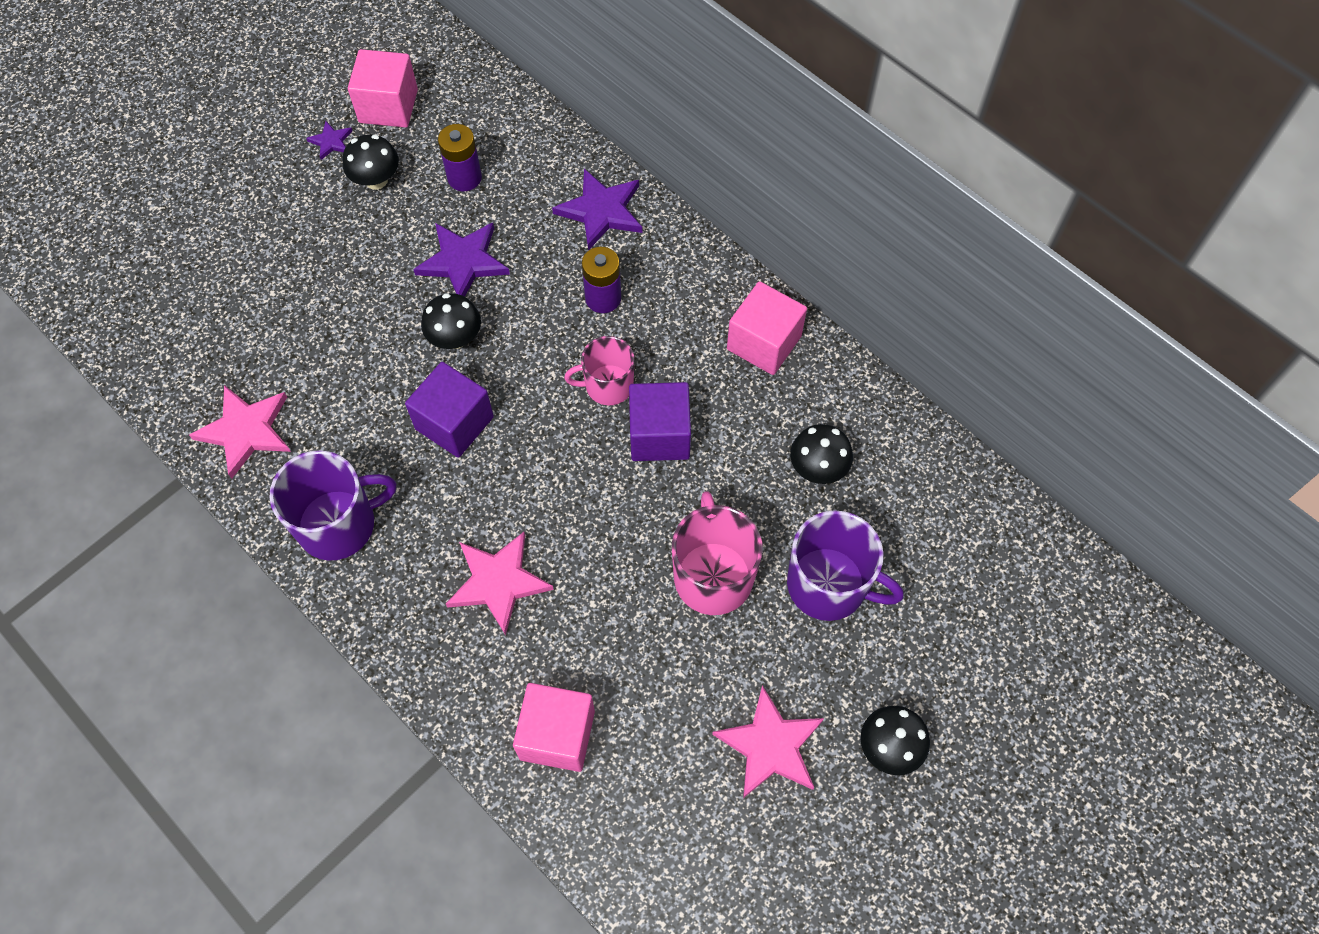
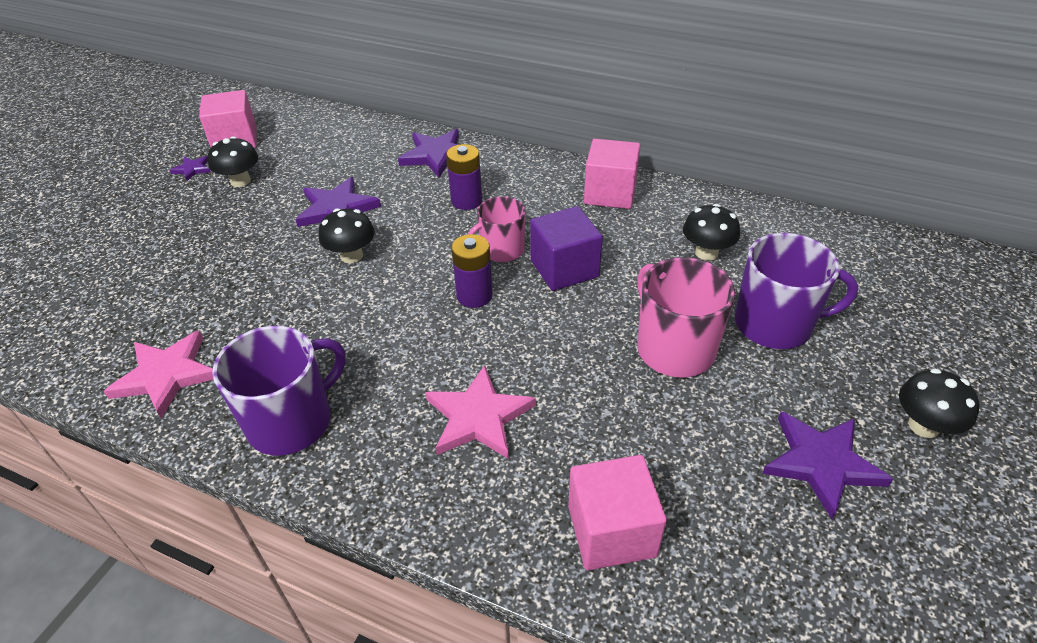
camera: 20 degrees left, 20 degrees down
(454, 423) = (377, 311): purple cube -> none
(464, 178) = (316, 163): purple battery -> purple battery (474, 295)
(770, 745) = (821, 463): pink star -> purple star

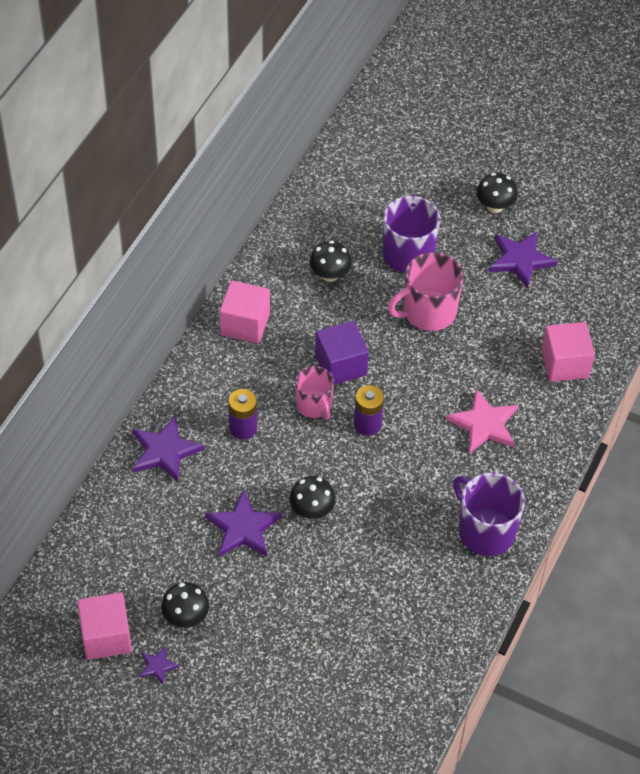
camera: 90 degrees left, 10 degrees up
(166, 375) = (441, 619): pink star -> none

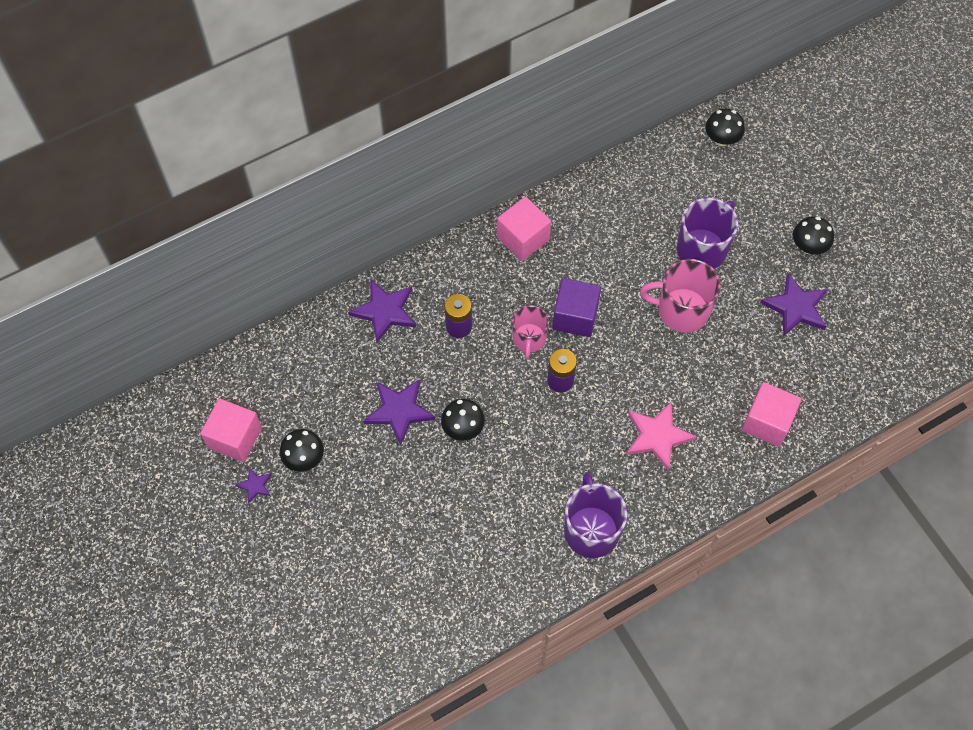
camera: 35 degrees right, 10 degrees up
(330, 275) = (622, 233): black mushroom -> black mushroom (721, 139)

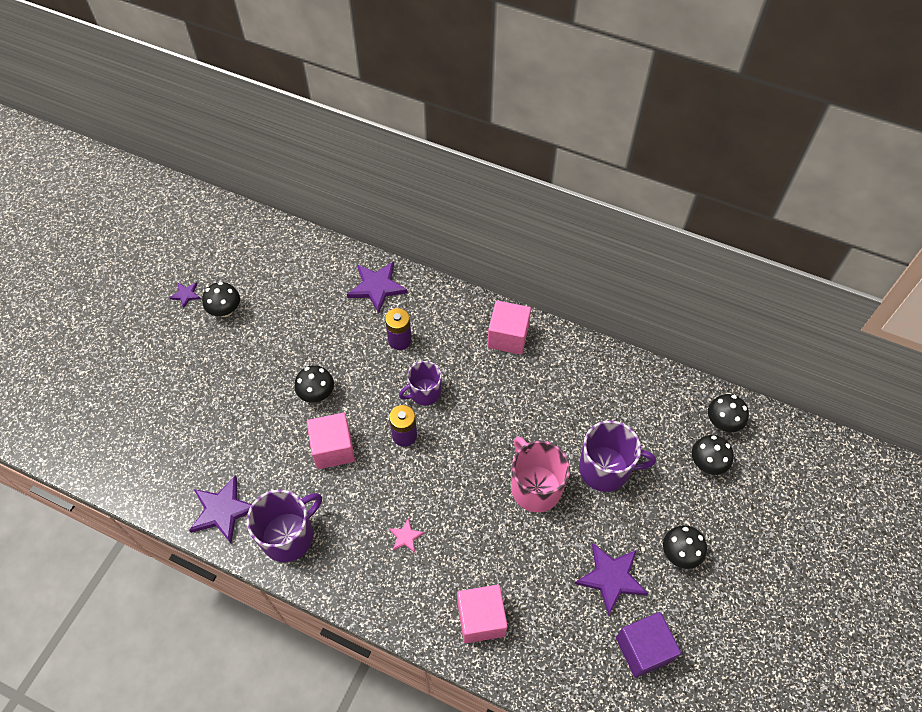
camera: 55 degrees right, 5 degrees down
(235, 438) = (214, 262): pink cube -> pink cube (333, 448)
(399, 411) = (302, 344): purple star -> purple star (222, 510)
(529, 339) = (424, 392): pink mug -> purple mug
(575, 317) = (468, 412): purple cube -> purple cube (643, 649)
(657, 436) = (406, 537): pink star -> pink star, size x0.51
(748, 175) = (707, 463): none -> black mushroom

